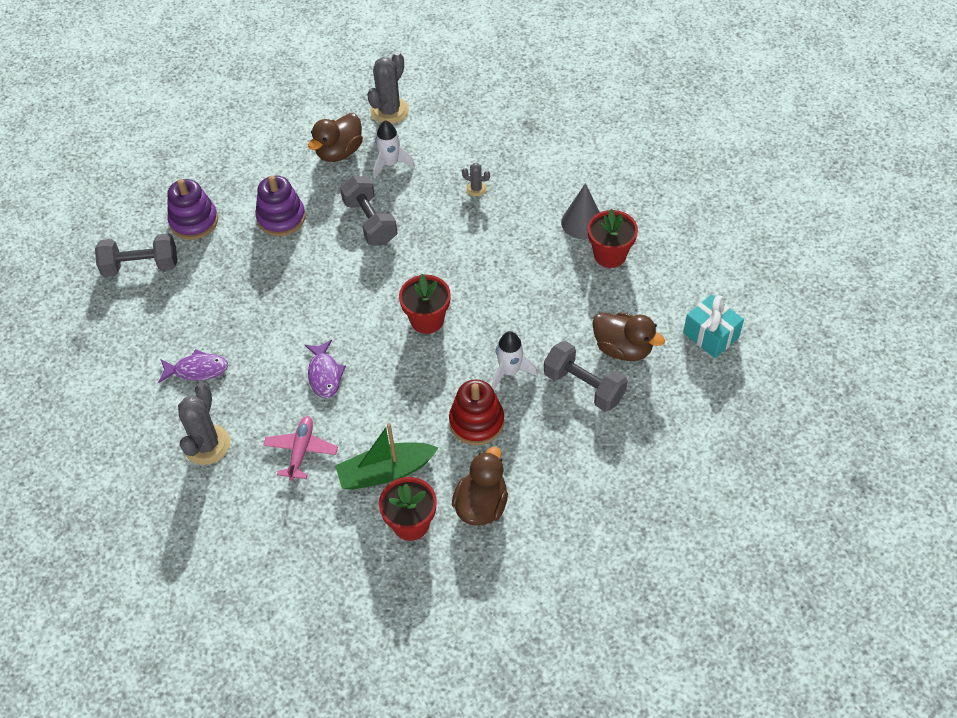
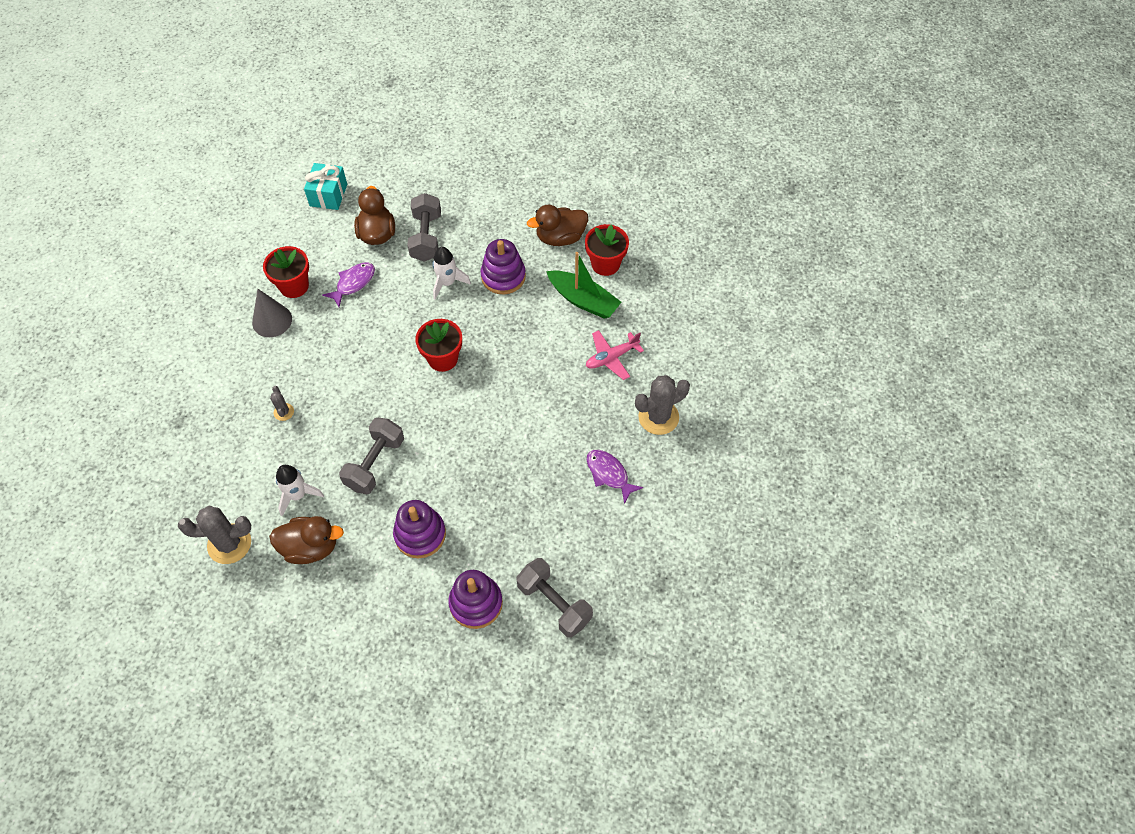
camera: 130 degrees left, 5 degrees up
(324, 374) = (542, 388): purple fish -> purple fish (353, 283)
(476, 422) = (503, 276): red stacking toy -> purple stacking toy

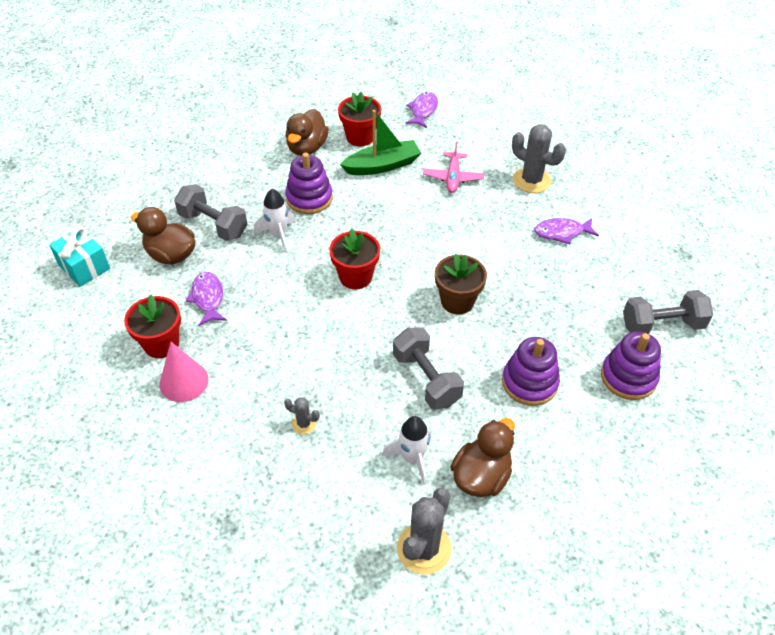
camera: 55 degrees left, 10 degrees down
(272, 320) = (184, 381): grey cone -> pink cone
(468, 440) = (457, 301): none -> brown flower pot
(658, 417) = (531, 180): grey cactus -> grey cactus turned 60 degrees counterclockwise
(682, 286) = (423, 110): none -> purple fish

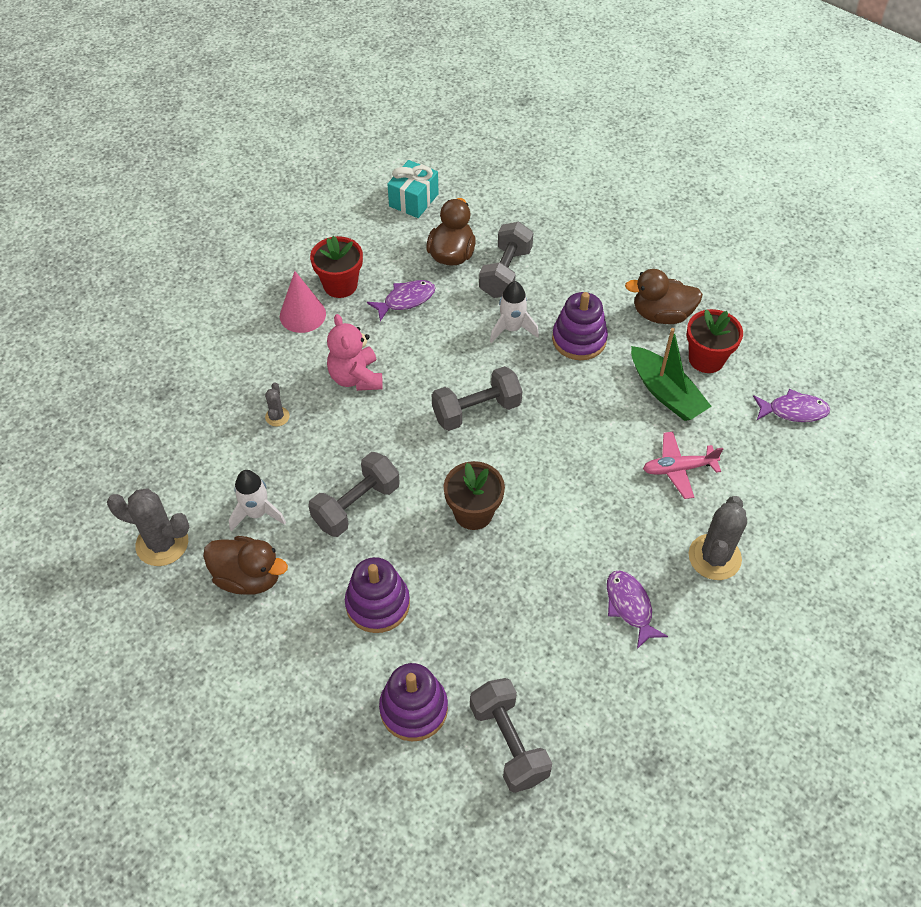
camera: 75 degrees right, 5 degrees up
(283, 353) = (356, 377): none -> pink teddy bear
(355, 277) = (476, 411): red flower pot -> grey dumbbell

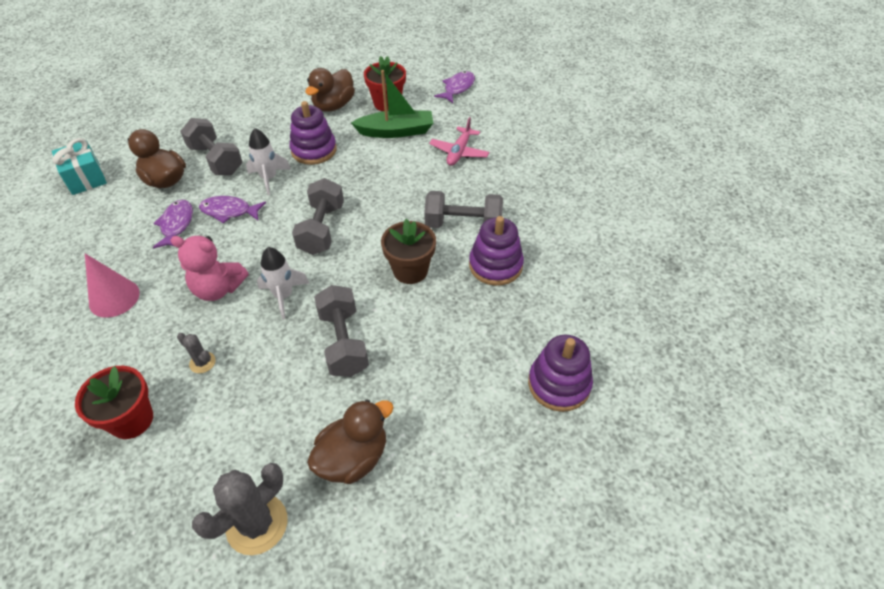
camera: 60 degrees left, 5 degrees down
(257, 513) = (291, 422): white rocket -> white rocket (284, 296)
(340, 285) = (113, 259): red flower pot -> red flower pot (131, 420)
(377, 604) = (448, 368): purple stacking toy -> purple stacking toy (495, 265)
(508, 742) = (618, 335): grey dumbbell -> grey dumbbell (463, 224)
(630, 606) = (547, 222): purple fish -> purple fish (229, 211)
(714, 557) = (537, 166): grey cactus -> none

